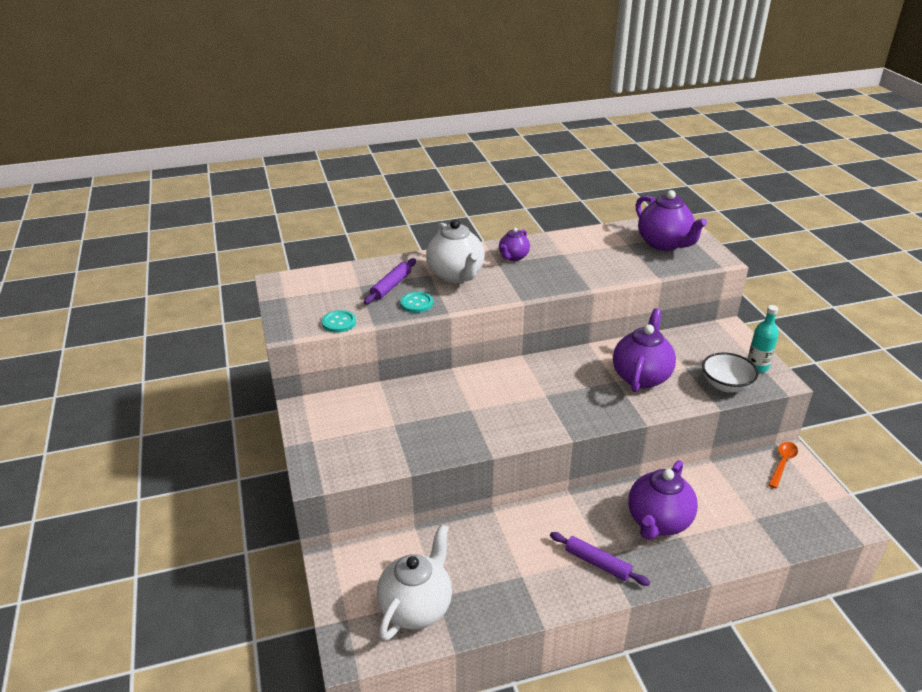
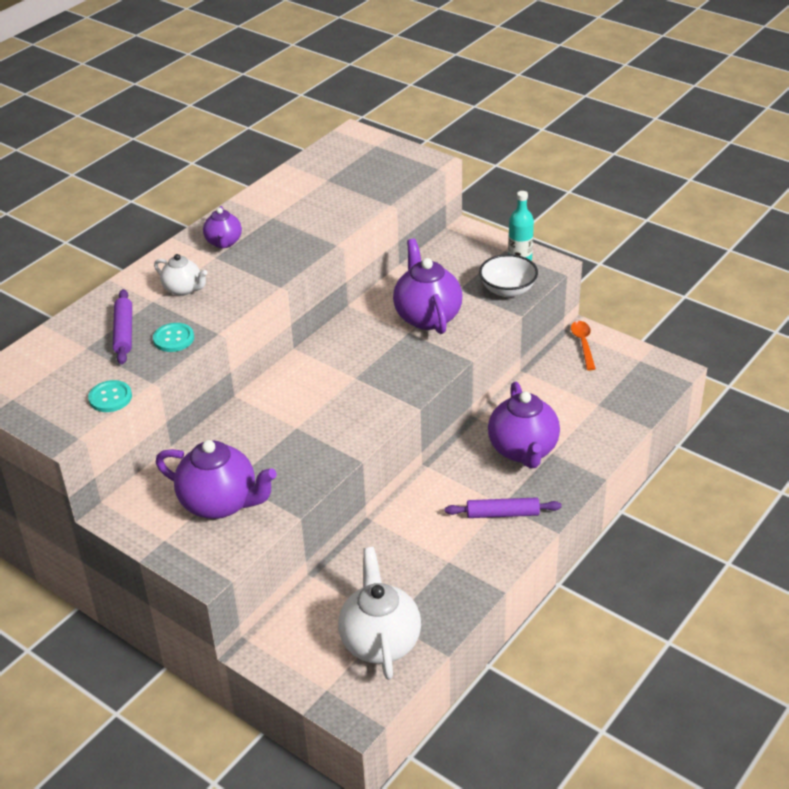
camera: 35 degrees left, 5 degrees up
(456, 275) = (183, 289): white teapot -> white teapot, size x0.55
(664, 244) = (363, 165): purple teapot -> purple teapot (220, 503)

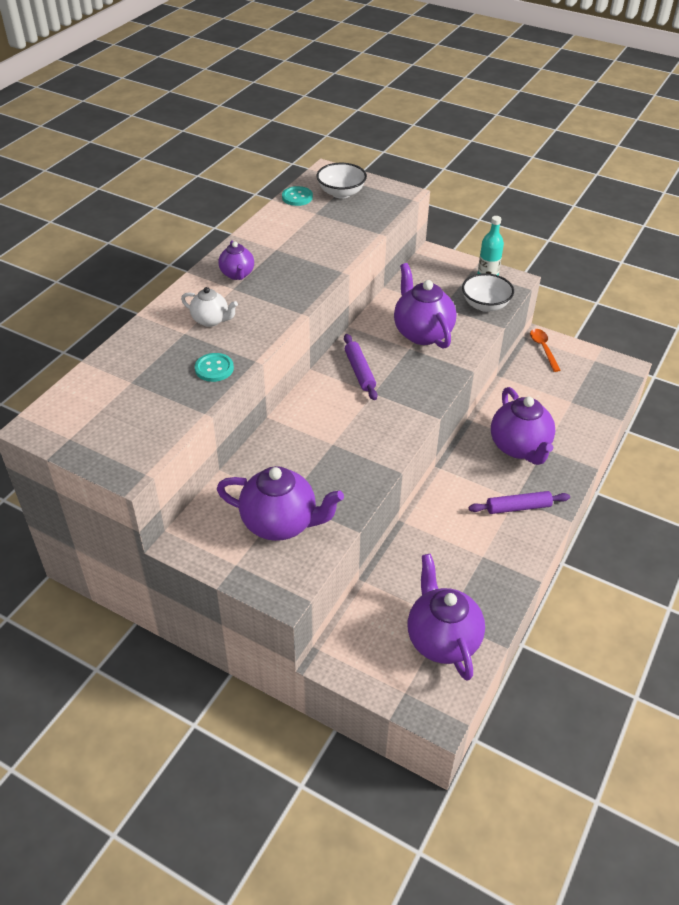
camera: 10 degrees left, 5 degrees up
(110, 398) = (167, 431): turquoise button -> turquoise button (297, 197)
(124, 332) = (164, 365): purple rolling pin -> purple rolling pin (359, 371)
(361, 158) = (341, 193): none -> white bowl
(380, 641) = (442, 639): white teapot -> purple teapot

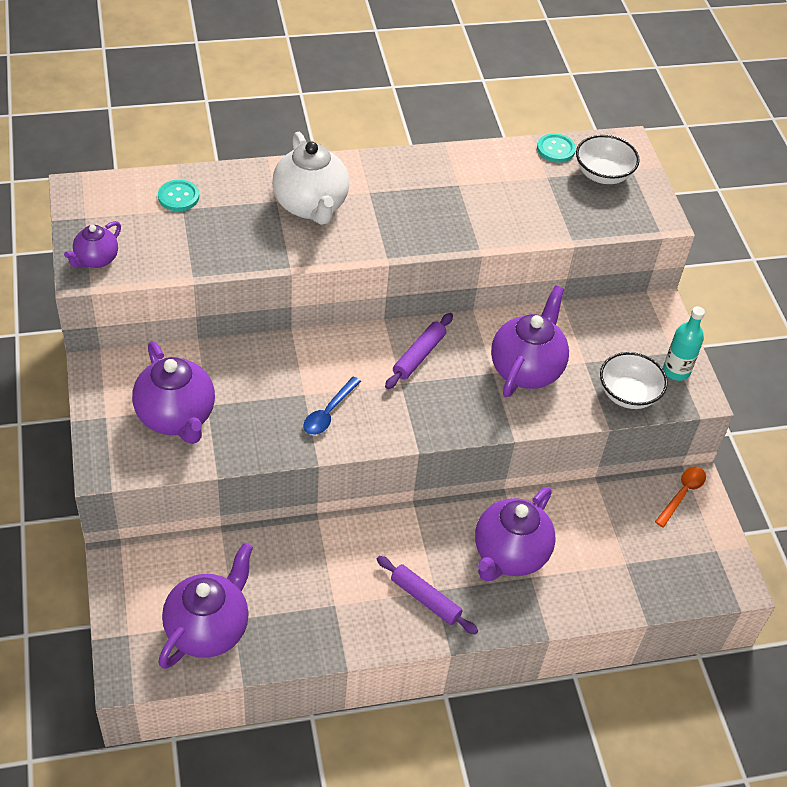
camera: 45 degrees right, 5 degrees up
(211, 320) = (311, 206): white teapot -> white teapot, size x1.81
(214, 368) = (252, 247): turquoise button -> turquoise button (178, 197)
(237, 274) = (391, 183): purple teapot -> purple teapot (96, 260)
(361, 441) = (328, 413): none -> blue spoon

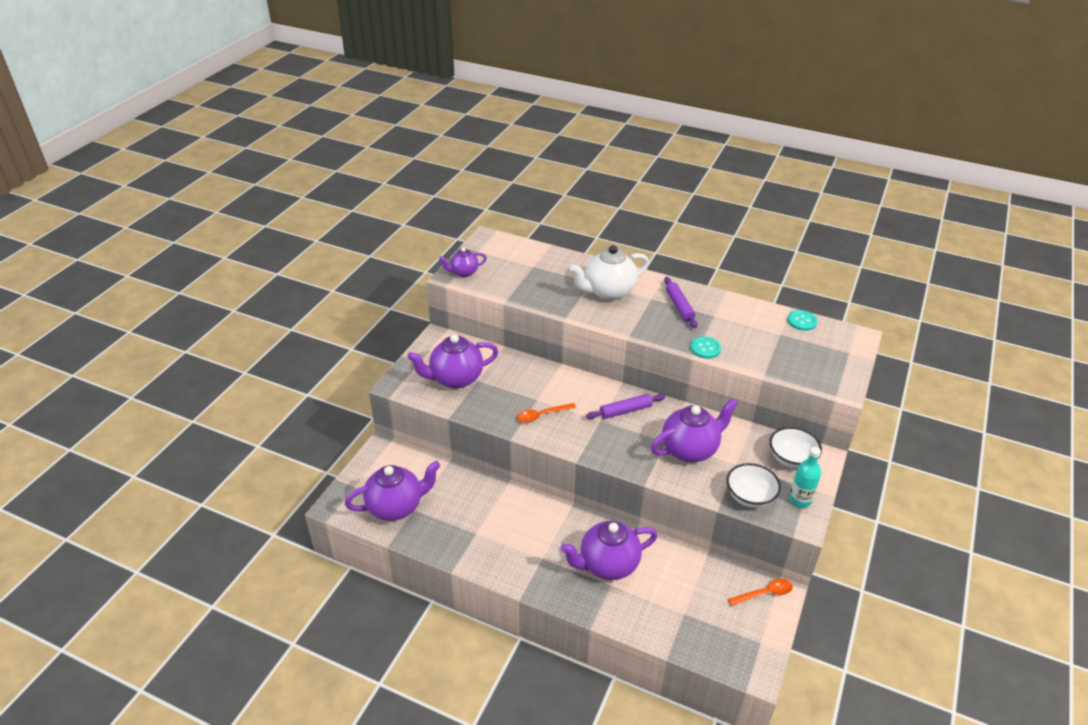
camera: 40 degrees right, 10 degrees down
(176, 417) = (455, 379): purple teapot -> purple teapot turned 60 degrees clockwise
(178, 197) = (537, 260): turquoise button -> turquoise button (705, 348)
(311, 206) = (608, 292): white teapot -> white teapot turned 45 degrees clockwise
(328, 413) = (542, 415): blue spoon -> orange spoon
(425, 599) = (532, 560): purple rolling pin -> purple rolling pin (679, 306)
(602, 174) = (823, 347): white bowl -> white bowl (791, 459)

